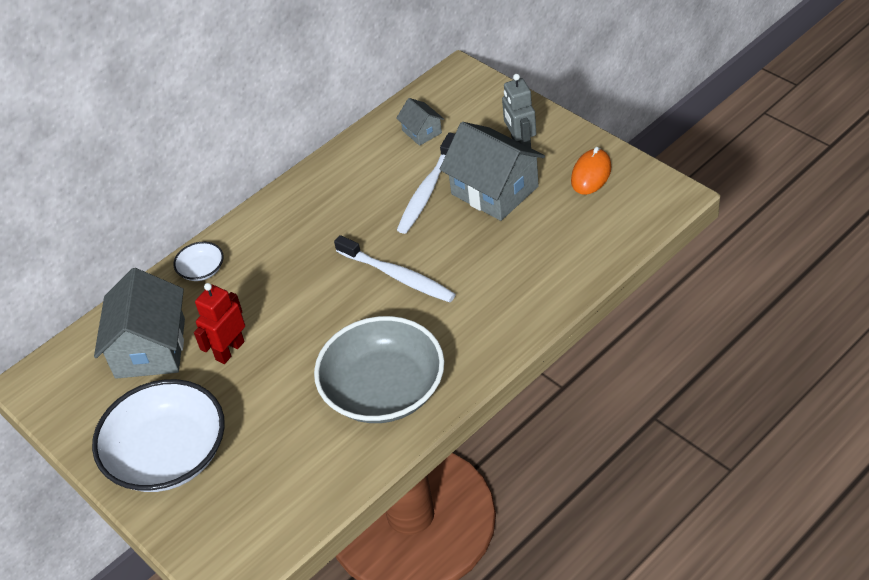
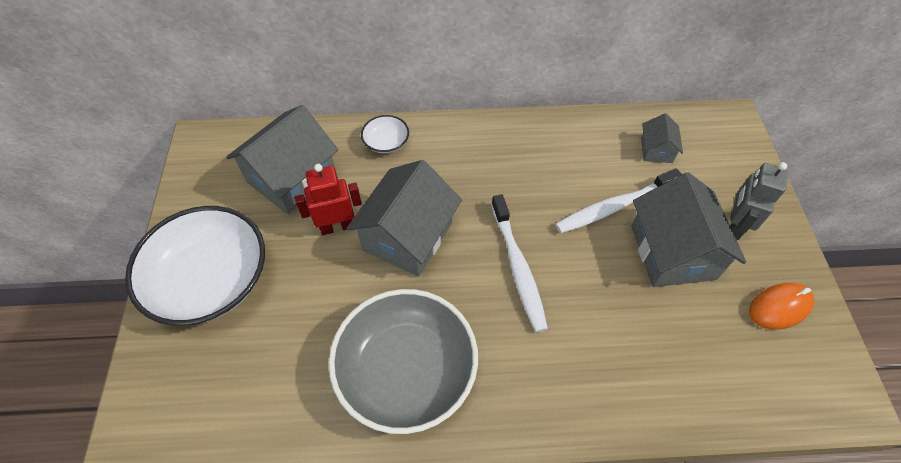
camera: 35 degrees right, 10 degrees up
(294, 316) = (407, 236): none -> grey house

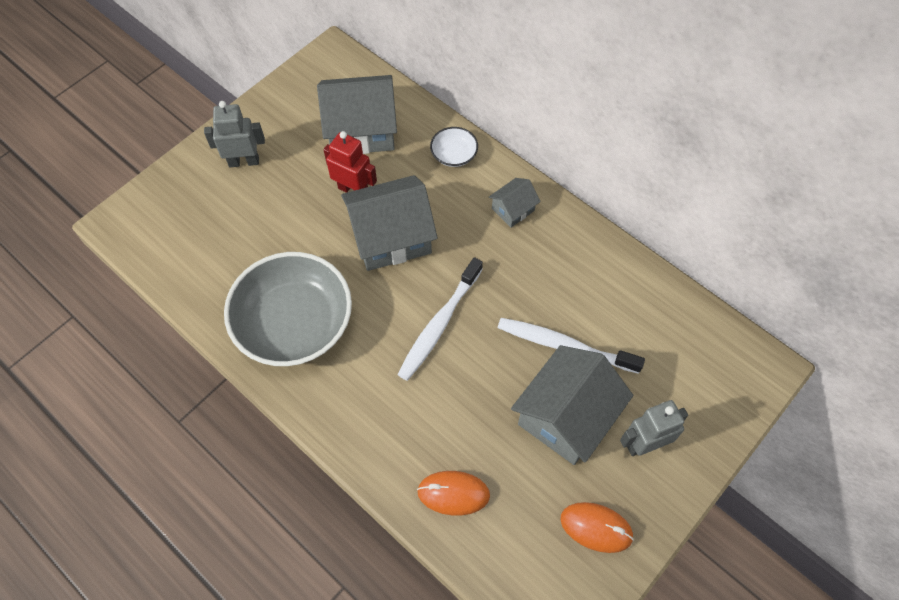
camera: 45 degrees right, 5 degrees up
(210, 280) = (244, 161): white bowl -> grey robot
(656, 150) = (659, 334): grey house -> grey house (513, 209)
(675, 380) = (453, 493): none -> orange mouse

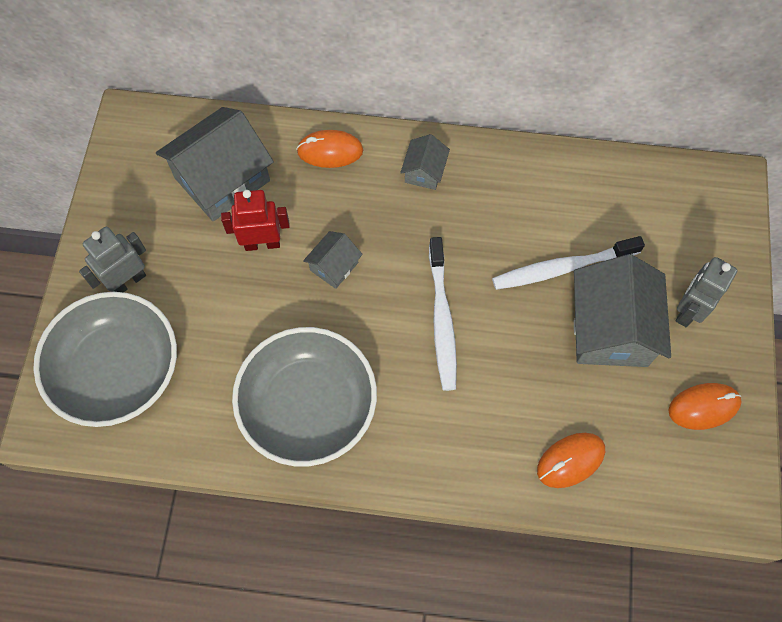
camera: 35 degrees left, 5 degrees up
(190, 216) = (117, 370): none -> grey bowl
(391, 237) = (334, 266): grey house -> grey house, size x0.49
(454, 154) = (330, 151): white bowl -> orange mouse

